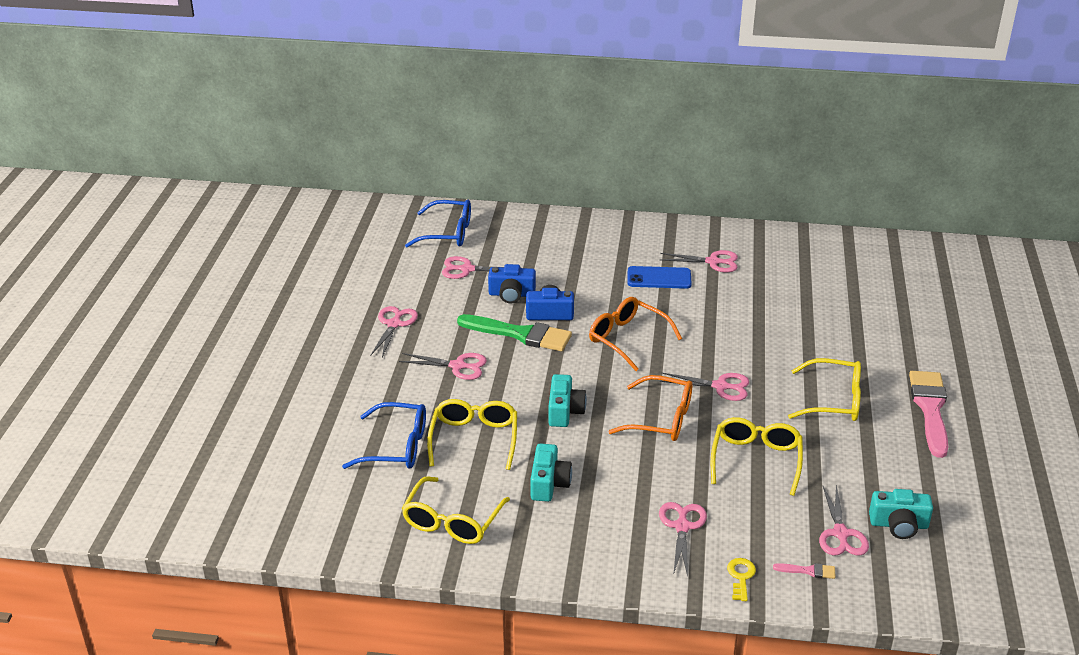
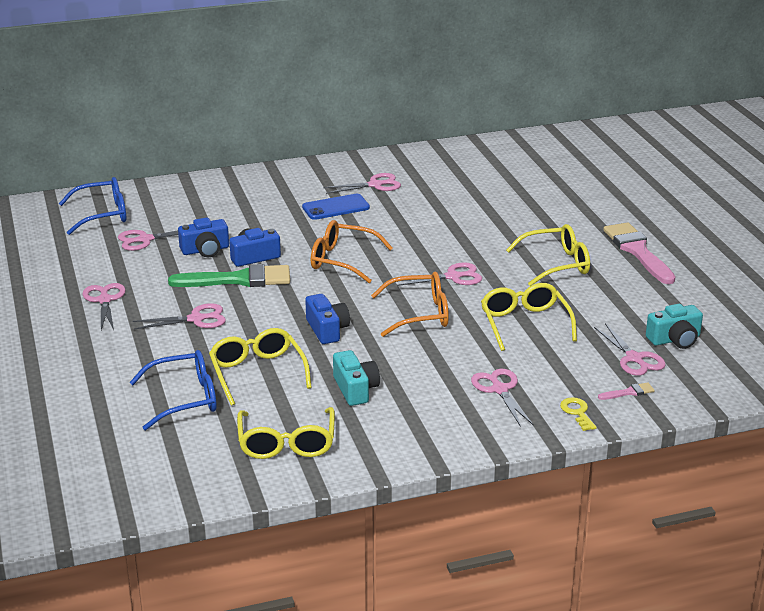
camera: 25 degrees left, 5 degrees down
(565, 411) = (327, 329): turquoise camera -> blue camera

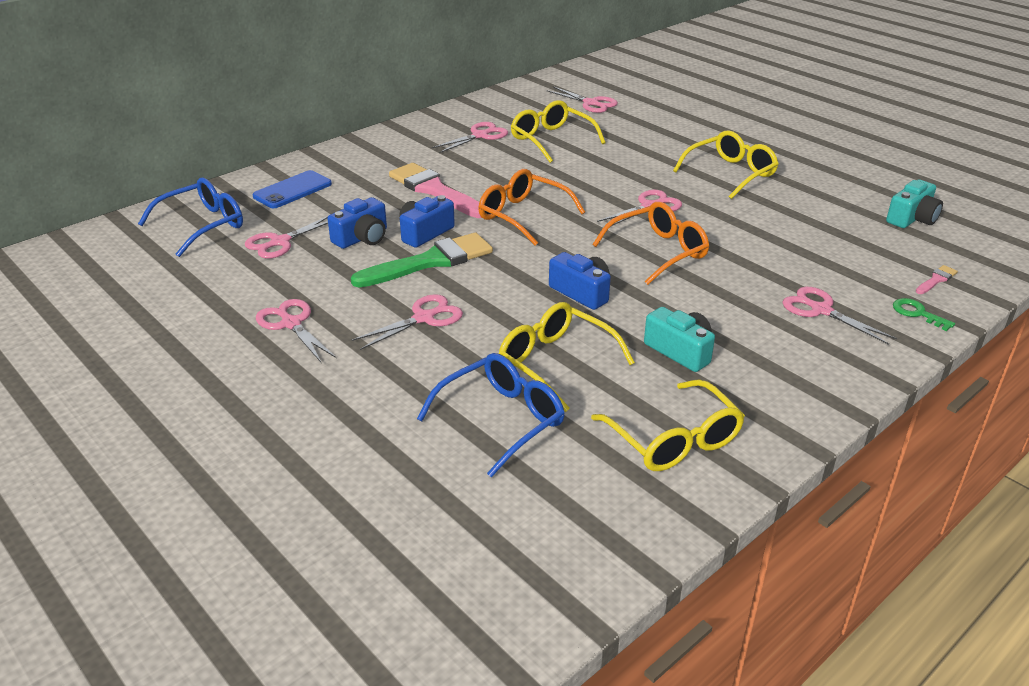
camera: 25 degrees left, 5 degrees up
(336, 207) = (462, 165): blue phone -> blue phone (292, 190)
(342, 260) = (522, 215): orange glasses -> orange glasses turned 45 degrees clockwise
(524, 323) = (767, 236): yellow glasses -> yellow glasses (551, 140)
(577, 412) = (917, 313): yellow key -> green key
(634, 358) = (901, 245): pink scissors -> pink scissors (591, 103)
(637, 251) = (786, 147): pink brush -> pink brush (434, 190)

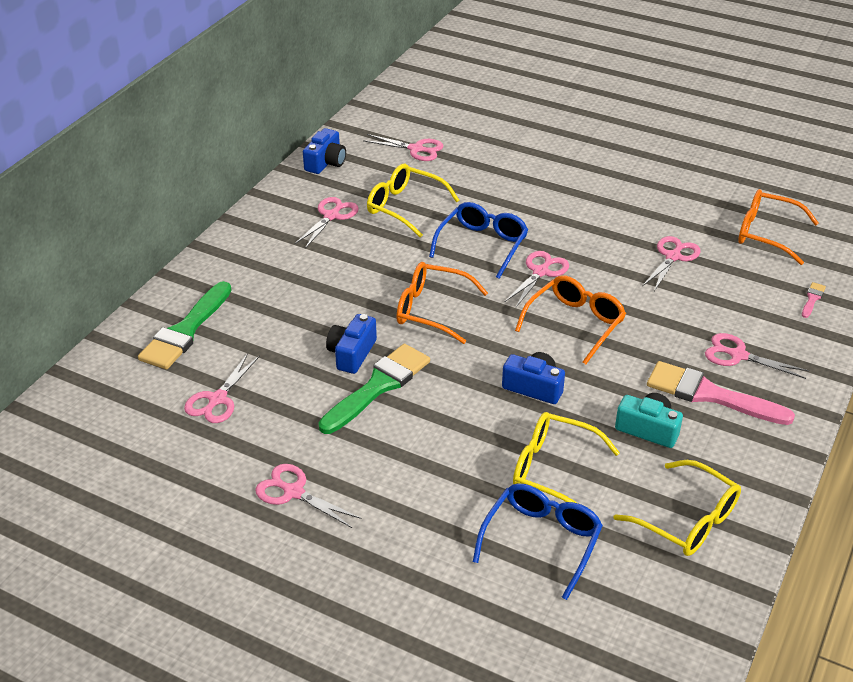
camera: 20 degrees left, 5 degrees up
(203, 225) = (123, 398): blue glasses -> blue glasses (482, 245)
(292, 190) = (185, 331): blue phone -> green brush
(362, 238) = (295, 374): blue camera -> blue camera (326, 162)
(424, 318) = (411, 453): pink scissors -> pink scissors (673, 257)
(434, 190) = (329, 298): pink brush -> pink brush (710, 395)
(730, 173) = (591, 214): yellow glasses -> none
(912, 218) = (766, 234): turquoise camera -> orange glasses
(917, 313) = (812, 339): green key -> none

